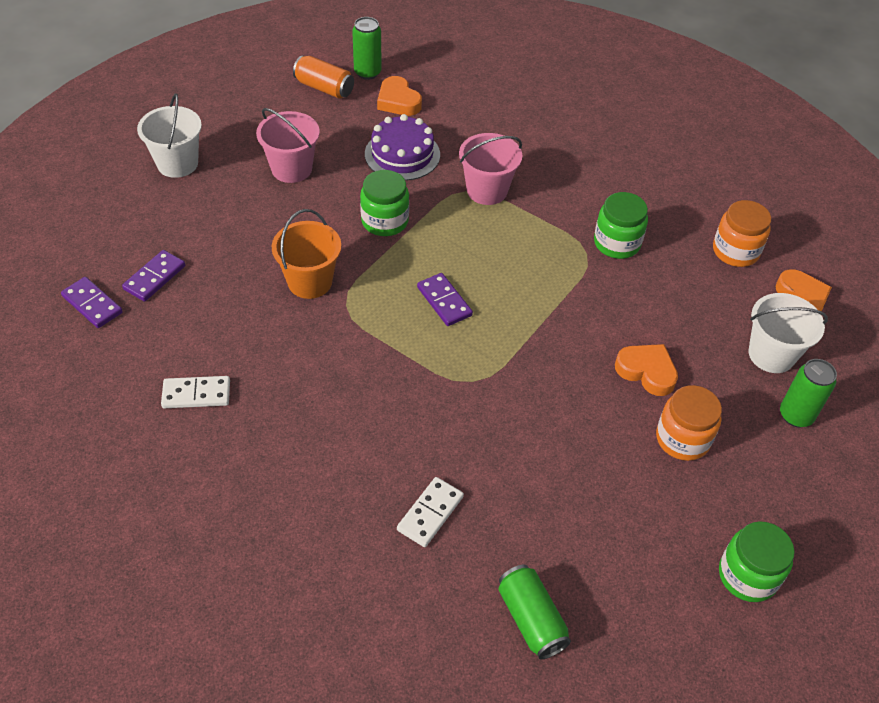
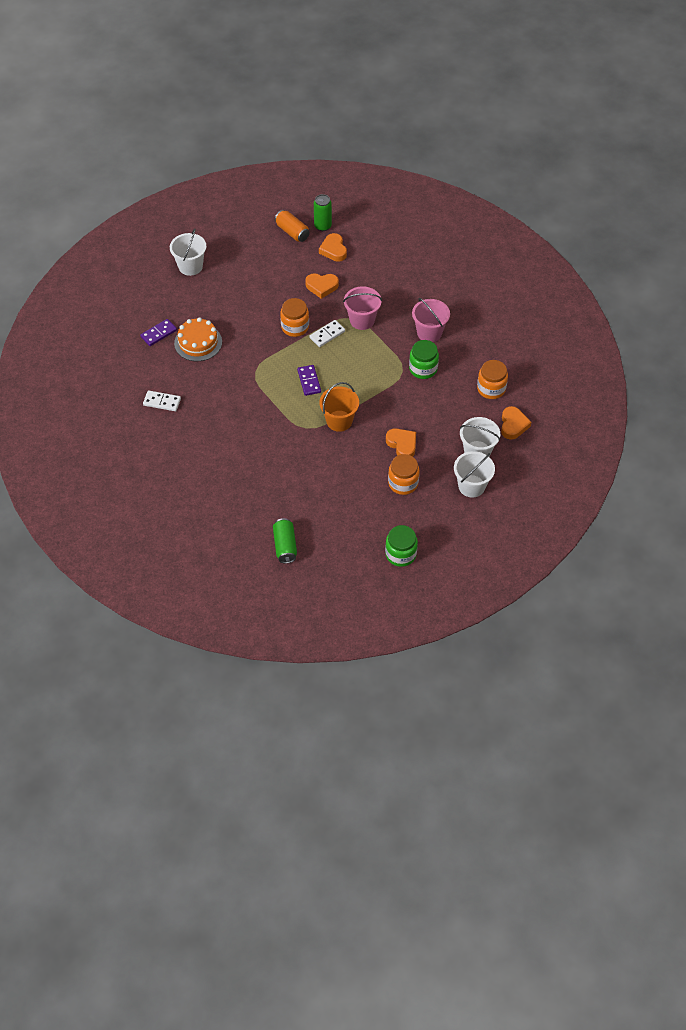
camera: 20 degrees right, 5 degrees up
(92, 304) = (122, 342): purple domino -> none
(229, 278) = (198, 342): none -> orange cake
(291, 169) = (254, 283): pink bucket -> pink bucket (429, 332)
(310, 282) = (240, 354): orange bucket -> orange bucket (339, 421)
(385, 221) = (295, 327): green jar -> orange jar
(402, 154) = (322, 286): purple cake -> orange heart
(430, 513) = (257, 487): white domino -> white domino (327, 334)
(796, 415) = (471, 486): green can -> white bucket

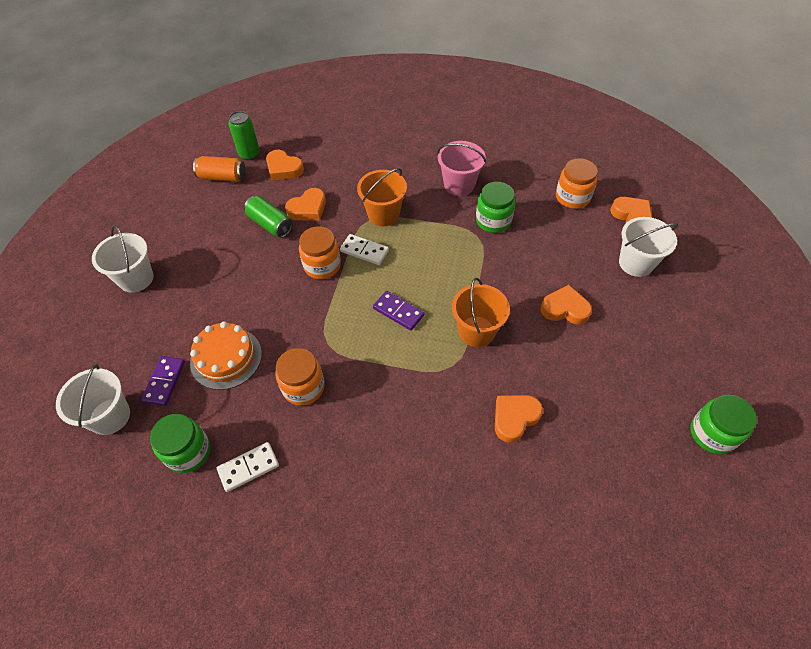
camera: 40 degrees left, 0 degrees up
(141, 375) = (188, 452): none -> green jar
(285, 546) = (593, 538): green can -> green can (270, 224)
(309, 474) = (514, 418): none -> orange heart
(327, 334) = (364, 251): white domino -> white domino turned 75 degrees counterclockwise
(362, 320) = (383, 214): pink bucket -> orange bucket
(403, 483) = (615, 349): orange jar -> orange jar (303, 387)
(471, 486) = (675, 301): white bucket -> white bucket (110, 416)

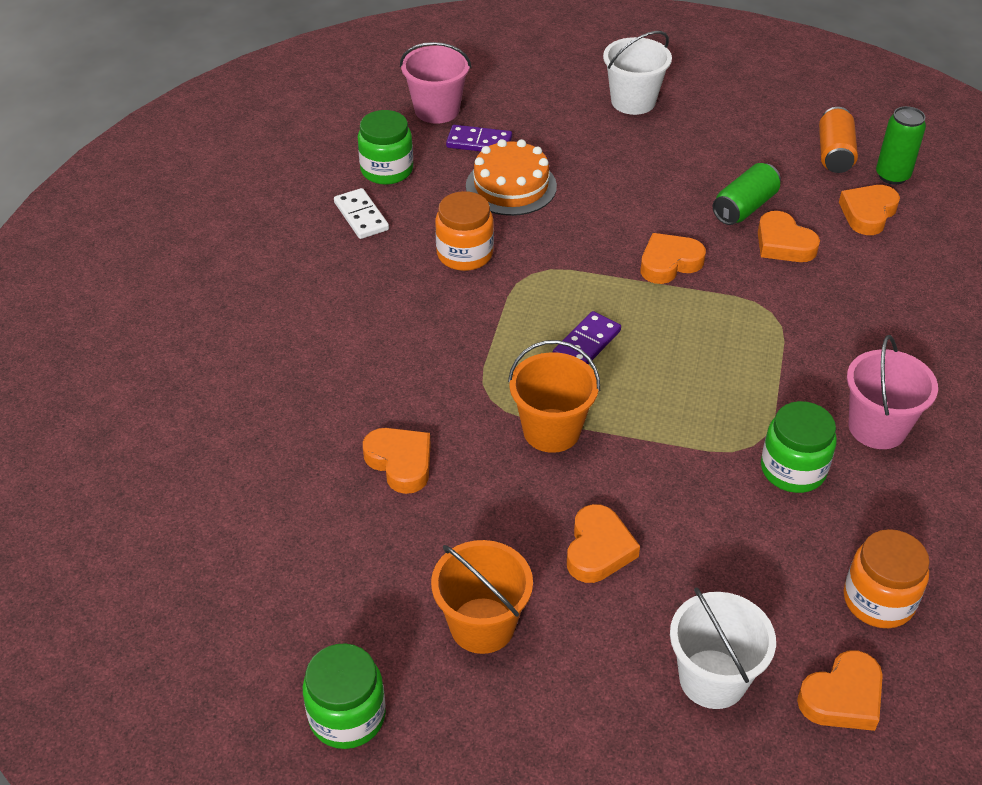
camera: 90 degrees right, 10 degrees down
(110, 416) = (437, 110): white bucket -> pink bucket
(322, 265) = (669, 263): orange jar -> orange heart
(364, 251) = (703, 307): white domino -> none
(383, 214) = (785, 328): orange bucket -> orange bucket (482, 625)

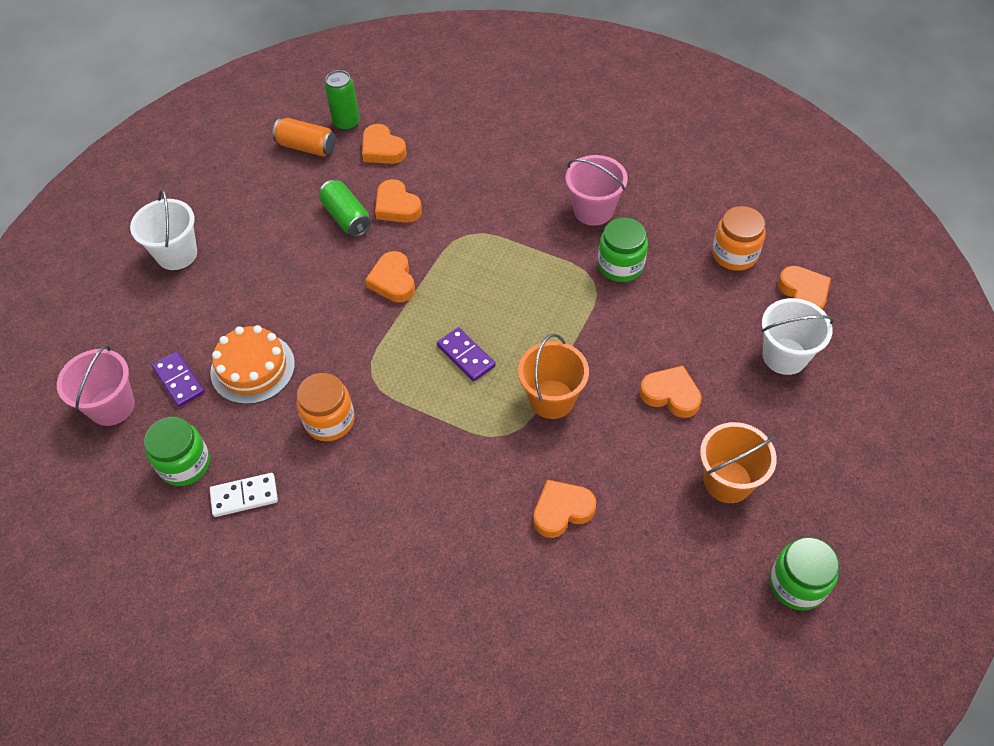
camera: 75 degrees left, 10 degrees up
(479, 142) = (178, 380): purple domino -> purple domino turned 60 degrees counterclockwise
(783, 244) = (397, 206): orange heart -> orange heart turned 75 degrees clockwise

